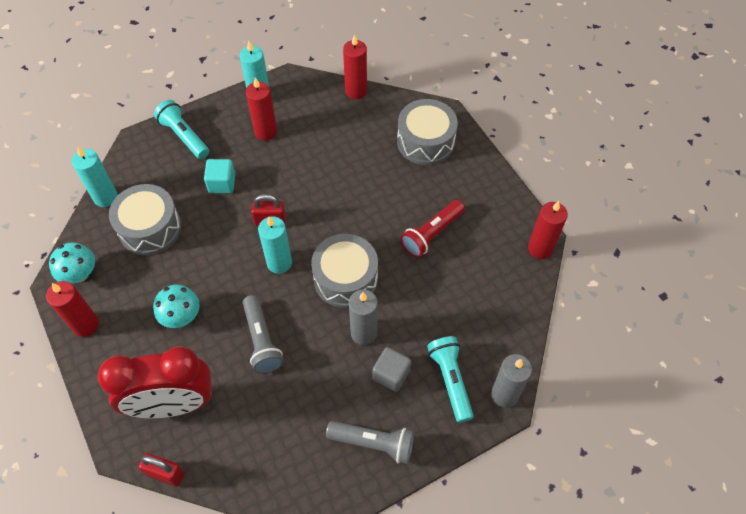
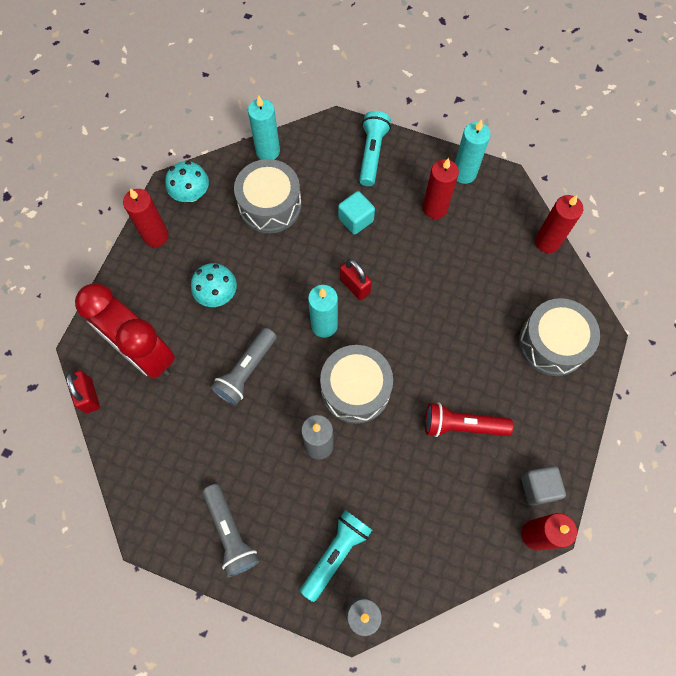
camera: 50 degrees right, 10 degrees up
(391, 374) = (300, 498): grey cube -> grey cube (538, 487)

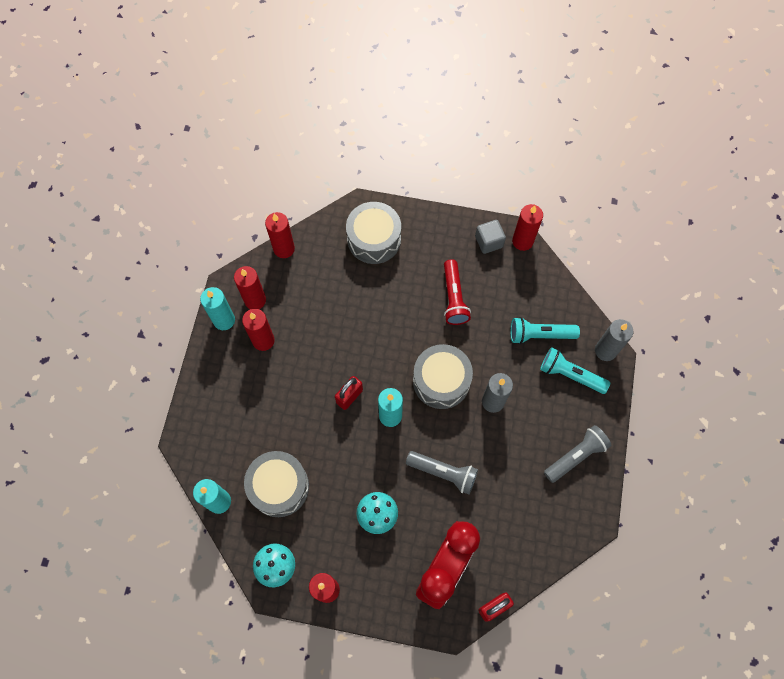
camera: 100 degrees left, 0 degrees up
(355, 219) = (284, 406): turquoise cube -> none
(372, 154) = (211, 403): turquoise flashlight -> turquoise flashlight (539, 335)
(484, 205) = (255, 300): none -> red candle

